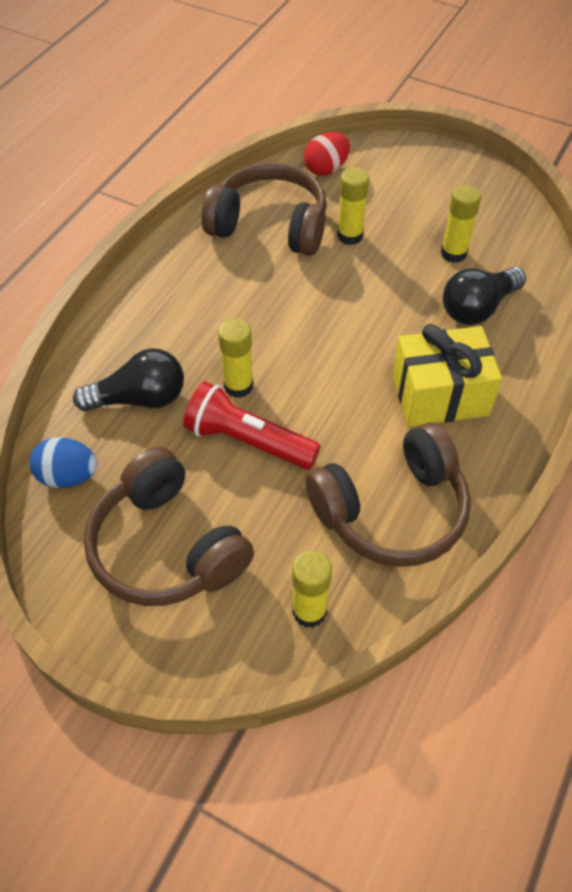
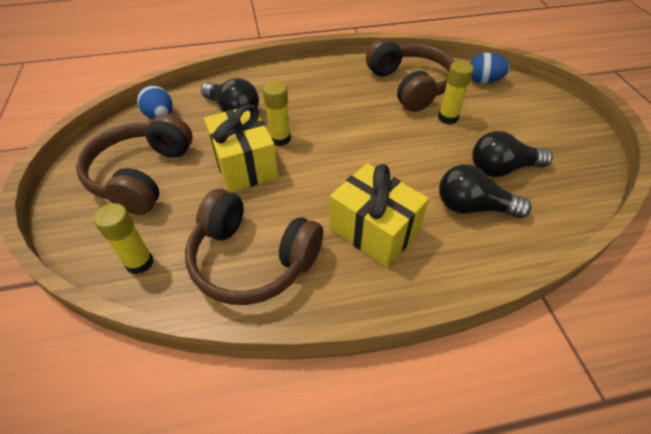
camera: 50 degrees right, 5 degrees down
(248, 441) = (245, 164): red flashlight -> yellow gift
(326, 169) = (483, 81): red egg -> blue egg
(453, 253) = (502, 169): yellow glue stick -> black light bulb

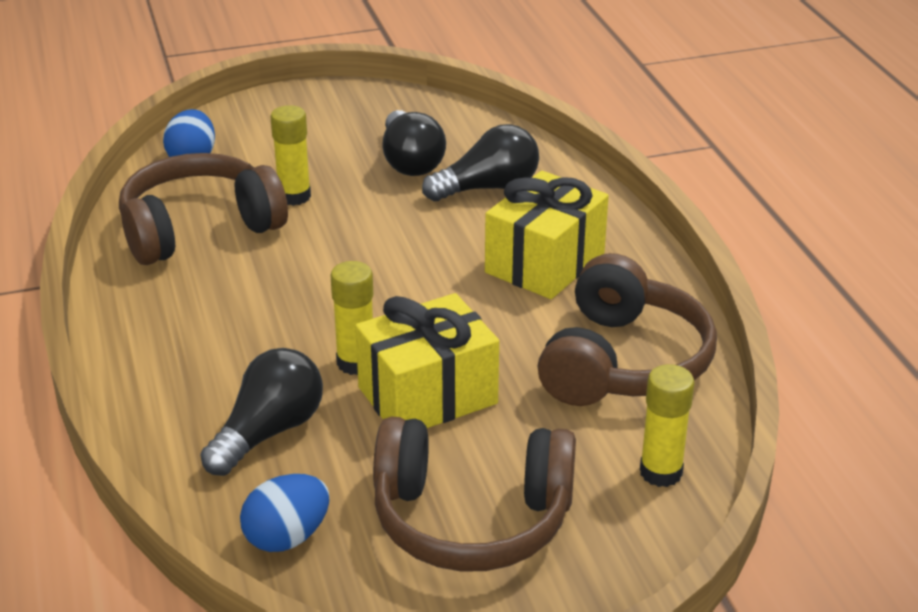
camera: 95 degrees left, 15 degrees down
(473, 207) = (488, 188): black light bulb -> black light bulb turned 120 degrees counterclockwise

